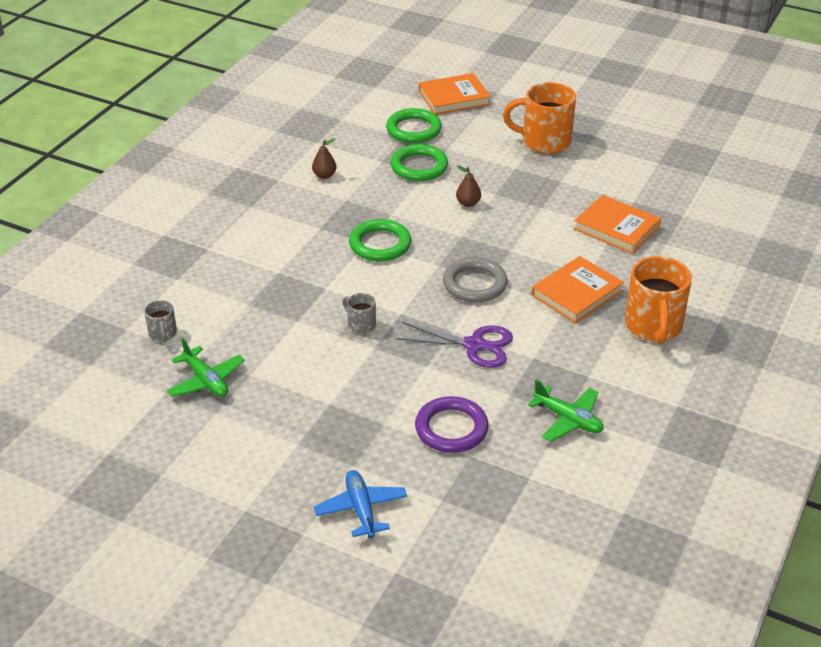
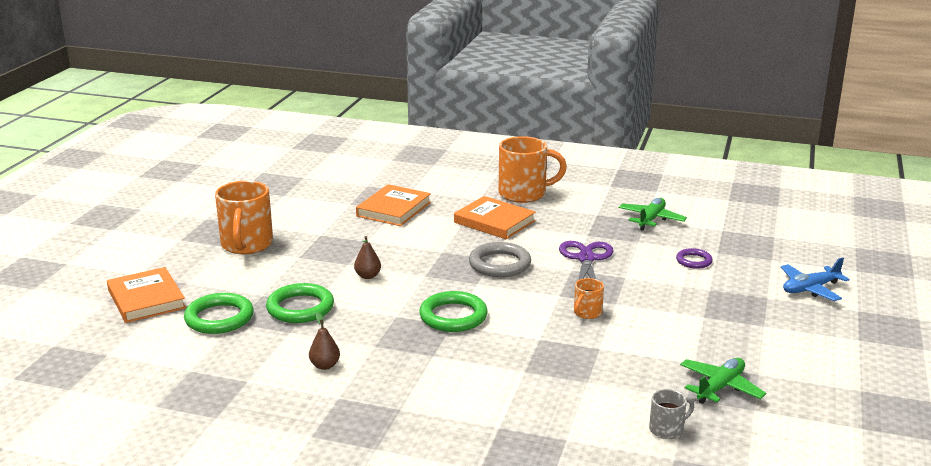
camera: 100 degrees left, 15 degrees down
(361, 325) = (587, 313): grey mug -> orange mug
(451, 428) = (694, 261): purple ring -> purple ring, size x0.58

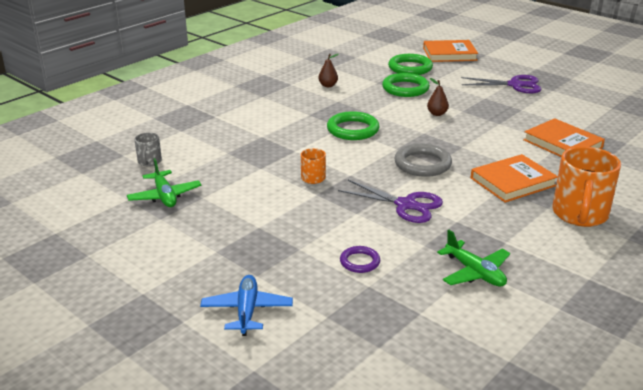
camera: 115 degrees right, 5 degrees up
(246, 245) = (515, 85): orange mug -> purple scissors

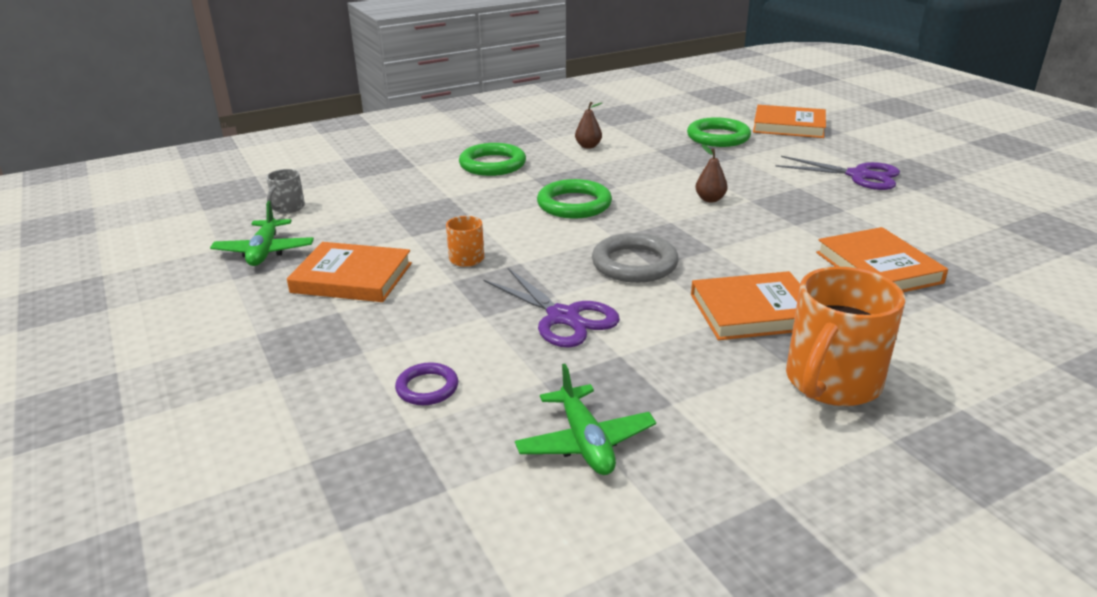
camera: 20 degrees right, 0 degrees up
(246, 203) = (352, 277): none -> orange book
(247, 311) = (214, 426): blue plane -> none
(405, 88) = (690, 162): green ring -> green ring (492, 164)

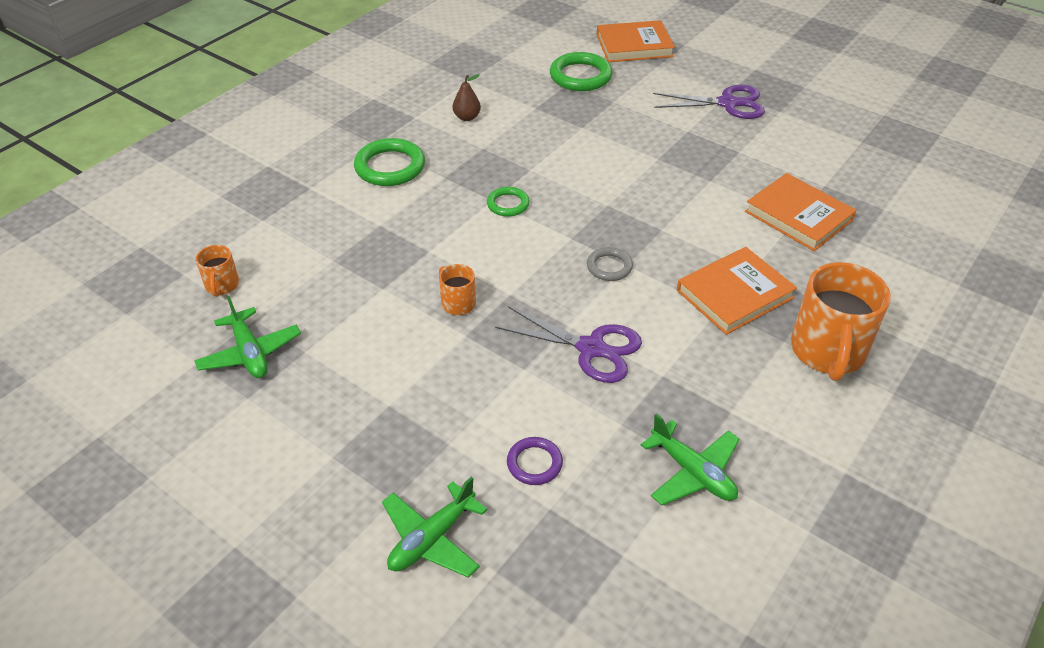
camera: 25 degrees left, 15 degrees up
(277, 416) = (432, 539): none -> green plane
(288, 208) = (222, 285): grey mug -> orange mug
(352, 277) = (368, 360): orange book -> none
(574, 204) = (508, 204): green ring -> green ring, size x0.58
(634, 264) = (609, 267): grey ring -> grey ring, size x0.58
(710, 199) = (623, 166): brown pear -> none

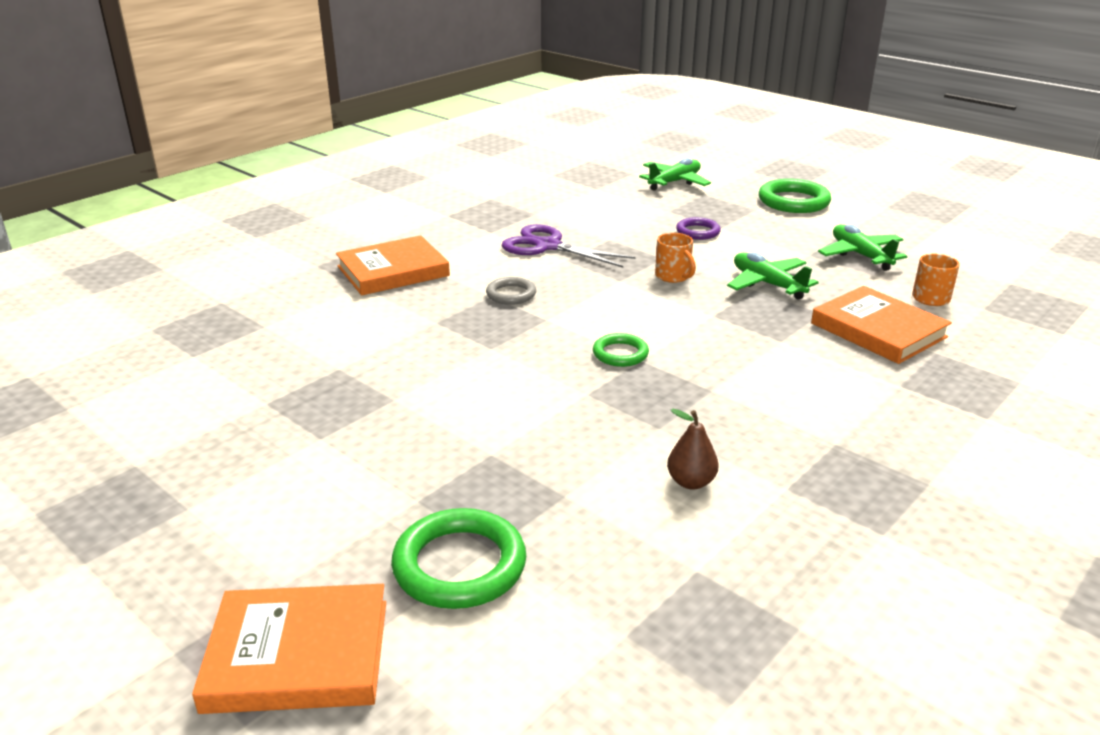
camera: 175 degrees left, 15 degrees down
(390, 167) = (796, 406): green ring -> green ring (793, 201)
(534, 463) = (605, 202): purple ring -> purple ring (698, 232)
(693, 472) = (492, 195): green plane -> green plane (767, 284)
(728, 103) = (211, 484): purple scissors -> none
(798, 216) = (263, 326): orange book -> orange book (878, 330)
(827, 352) = (340, 237): orange mug -> none

